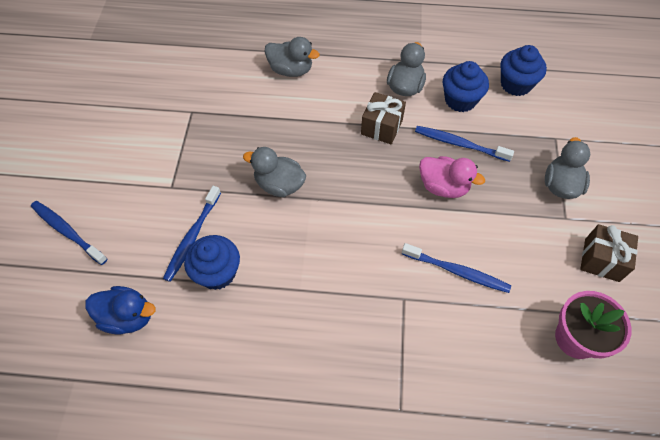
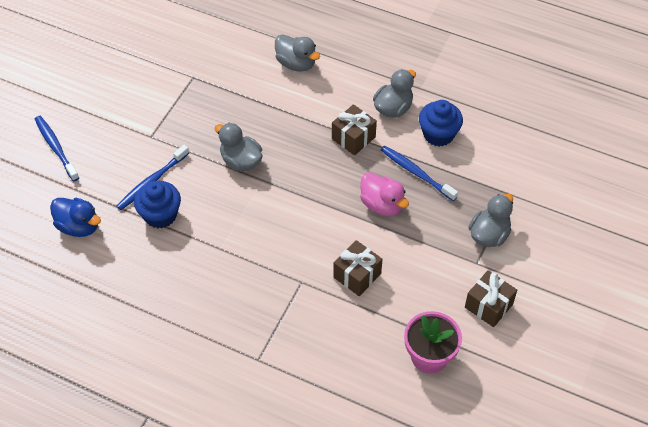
camera: 20 degrees right, 5 degrees down
(457, 271) = (357, 275): blue toothbrush -> brown gift
(516, 84) = (499, 135): blue cupcake -> none

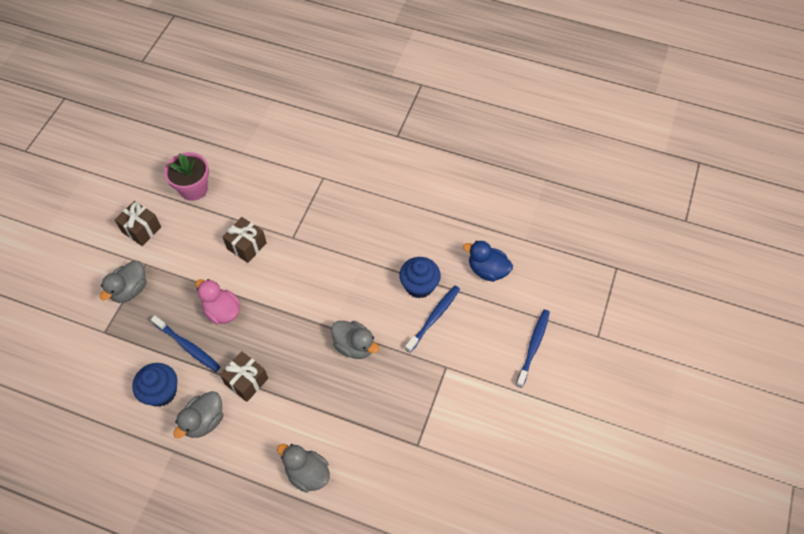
camera: 175 degrees right, 5 degrees up
(56, 147) = (533, 346): blue toothbrush -> blue toothbrush turned 120 degrees counterclockwise

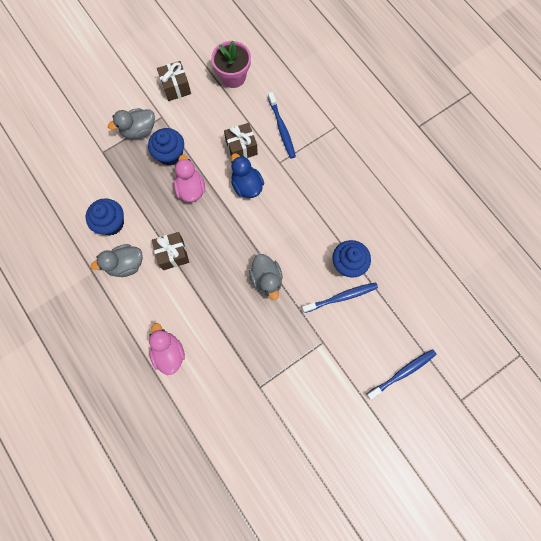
camera: 35 degrees right, 15 degrees up
(178, 293) = (170, 154): none -> blue cupcake
(188, 346) = (150, 200): blue toothbrush -> blue toothbrush (281, 128)
(307, 473) = (169, 352): grey duck -> pink duck
(487, 270) = (411, 286): blue duck -> blue duck (247, 185)

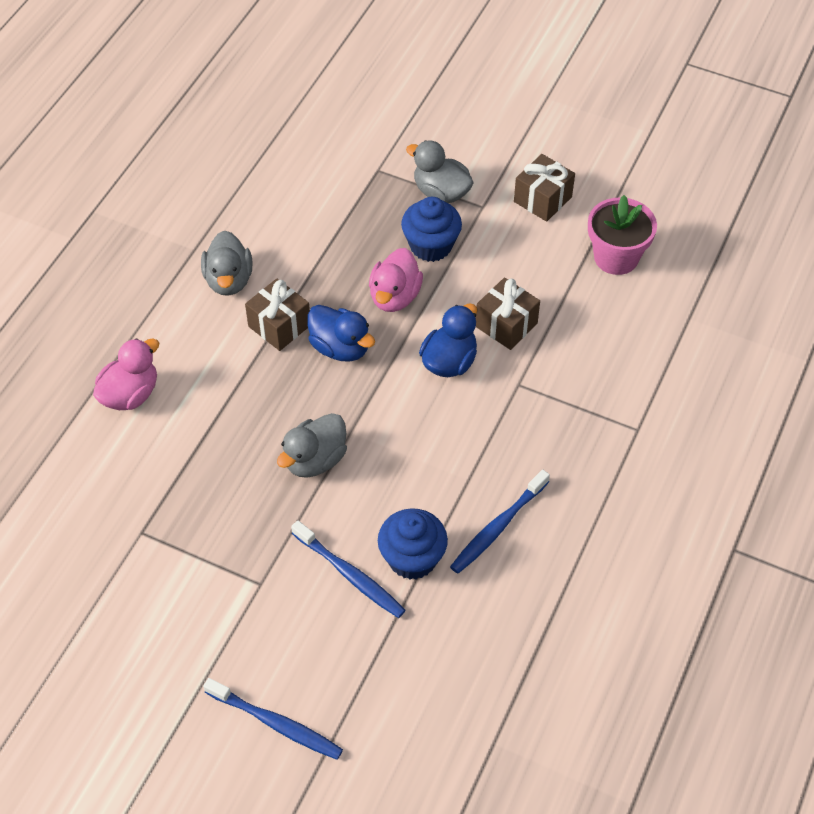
camera: 60 degrees right, 20 degrees down
(111, 223) = (279, 233): blue cupcake -> none
(125, 264) = (229, 280): grey duck -> grey duck turned 135 degrees counterclockwise
(191, 189) = (394, 297): pink duck -> pink duck turned 150 degrees clockwise
(206, 232) = (340, 348): none -> blue duck
(281, 128) = (578, 360): blue toothbrush -> blue toothbrush (498, 527)

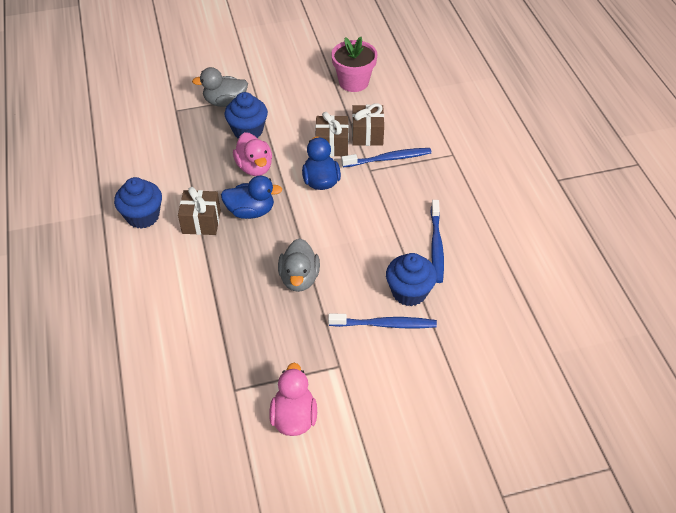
camera: 40 degrees left, 5 degrees down
(130, 394) = (143, 317): pink duck -> pink duck (294, 417)
(229, 280) = (143, 216): grey duck -> blue cupcake
(276, 724) = (431, 435): blue toothbrush -> blue toothbrush (388, 159)
(542, 199) = (285, 76): brown gift -> brown gift (367, 135)

